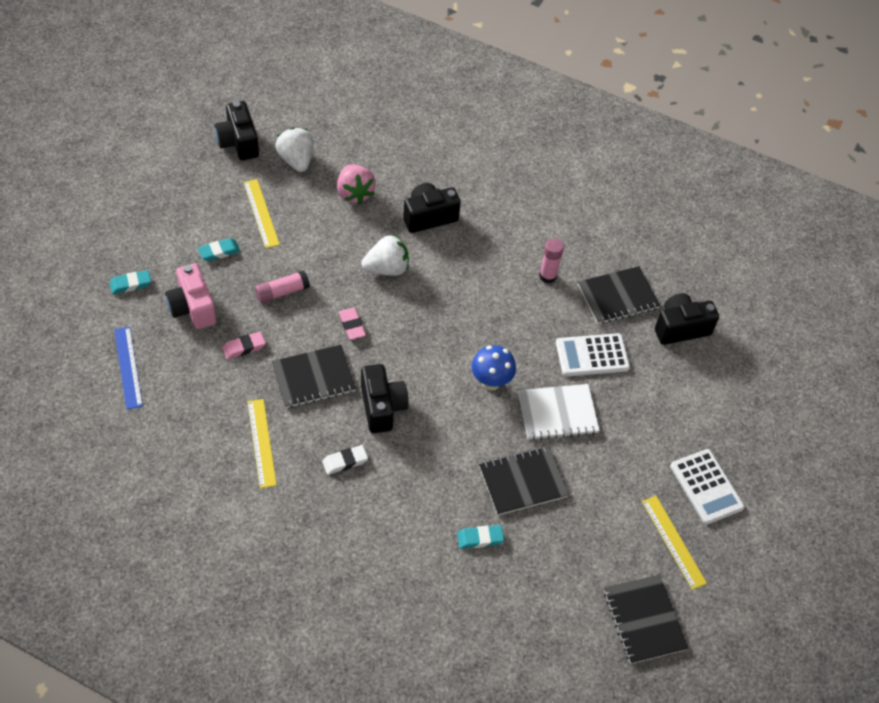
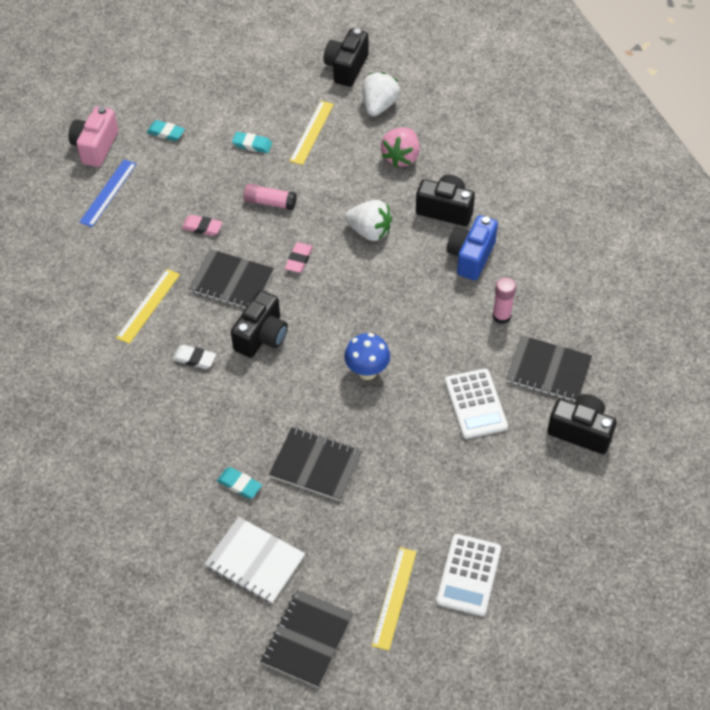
camera: 45 degrees right, 0 degrees up
(193, 308) = (193, 176): pink camera -> pink camera (95, 147)
(483, 243) = (471, 256): none -> blue camera
(557, 413) = (398, 431): white notebook -> white notebook (255, 561)
(592, 355) = (475, 404): white calculator -> white calculator turned 135 degrees counterclockwise

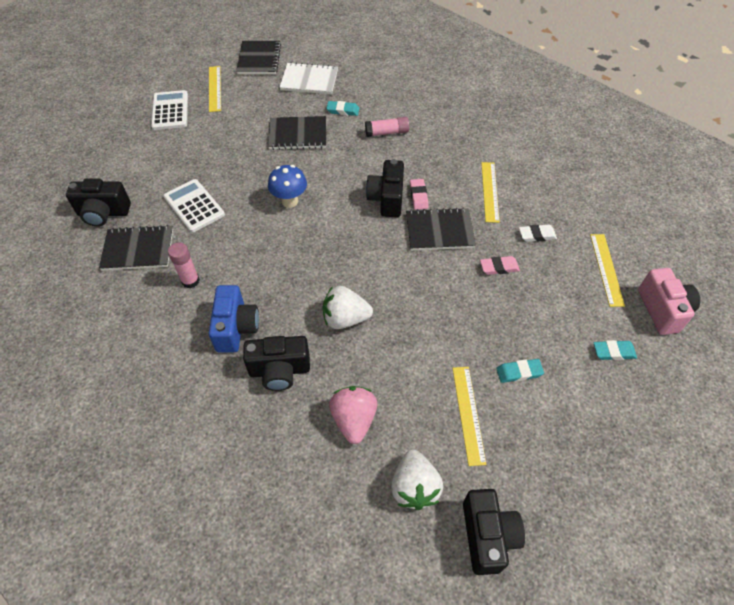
camera: 155 degrees right, 0 degrees up
(108, 193) = (606, 269): blue ruler -> yellow ruler
(194, 359) = (426, 168): white eraser -> white eraser (537, 235)
(270, 202) = (456, 314): pink glue stick -> pink glue stick (386, 132)
(299, 259) = (395, 269): pink eraser -> pink eraser (418, 196)

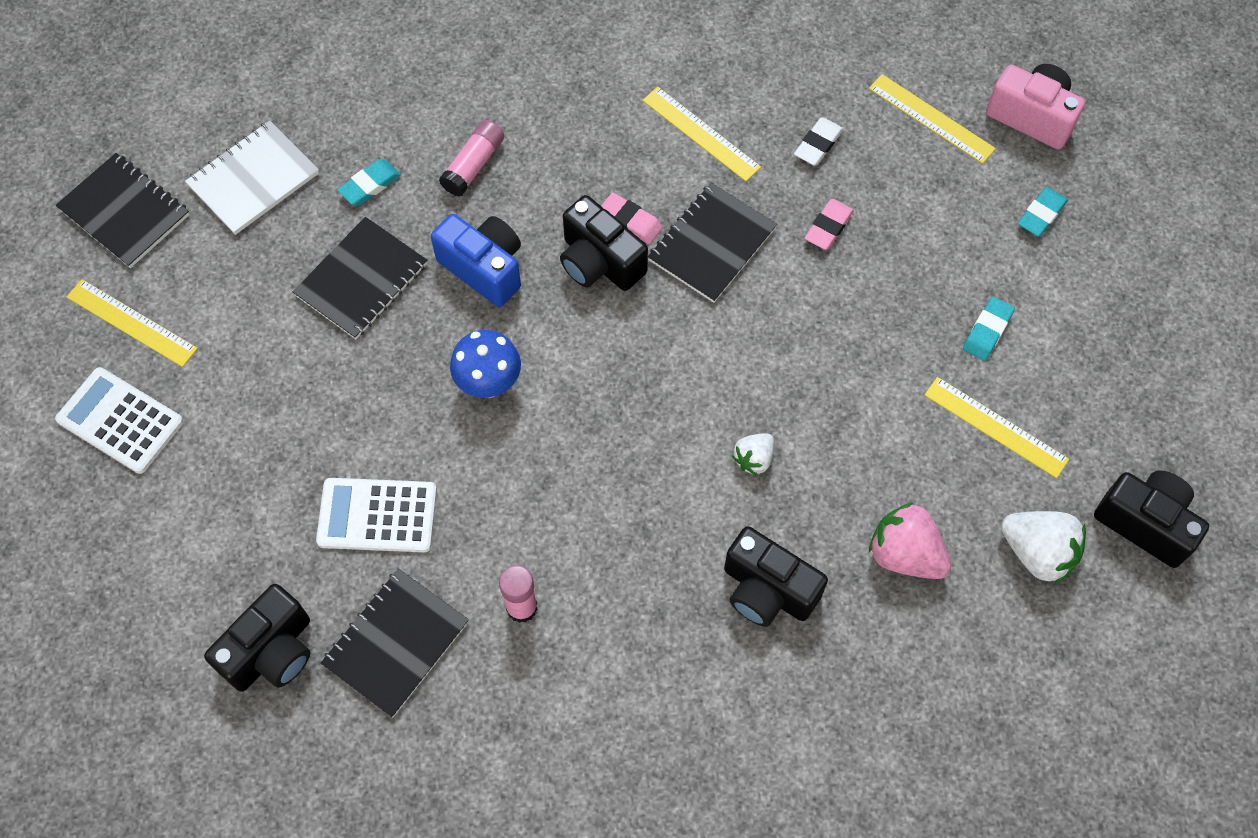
camera: 50 degrees left, 10 degrees up
(236, 328) = (655, 599): blue camera -> blue camera (484, 268)
(279, 370) = (767, 590): black camera -> black camera turned 90 degrees clockwise
(345, 318) = (754, 459): white strawberry -> white strawberry, size x0.58

